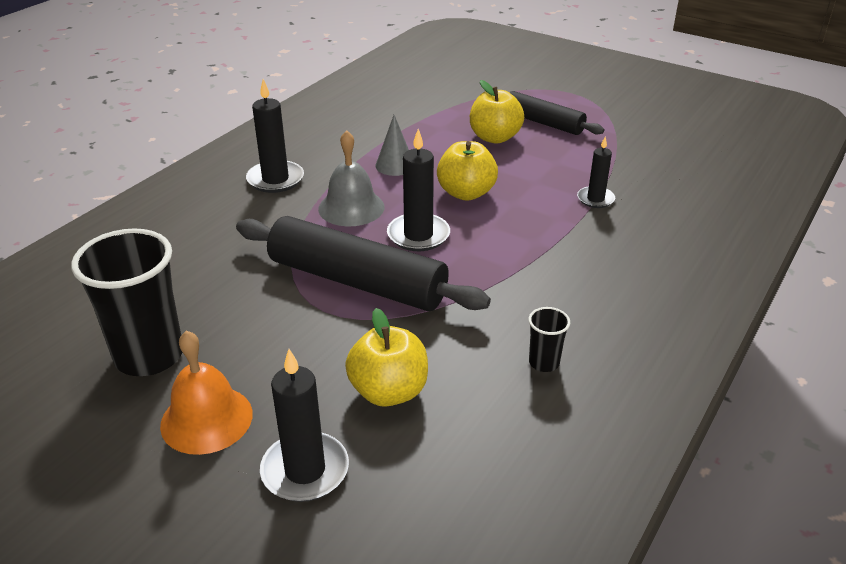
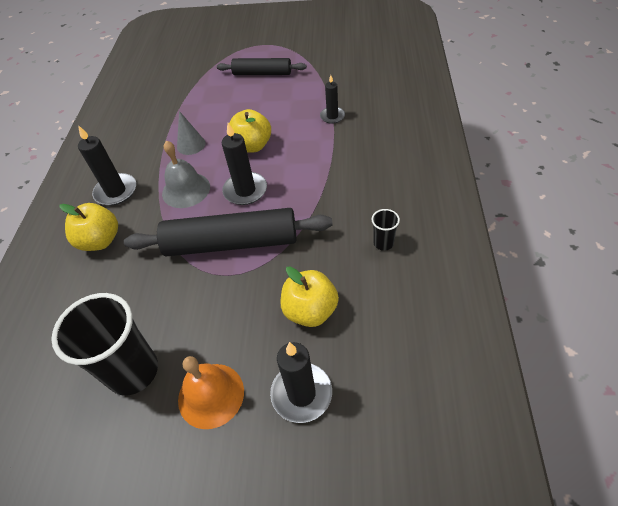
camera: 25 degrees left, 15 degrees up
(494, 137) = (240, 97): yellow apple -> yellow apple (100, 240)

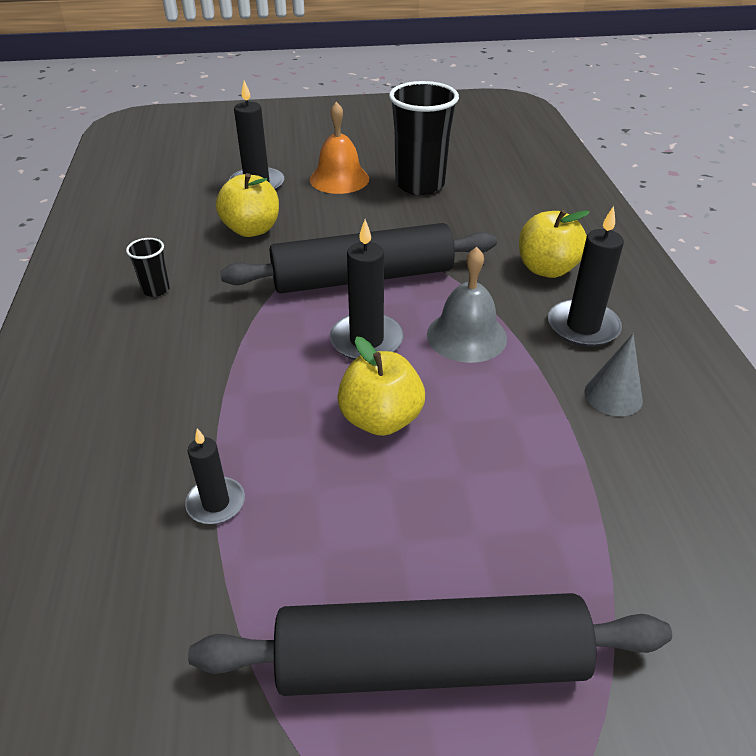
camera: 165 degrees right, 10 degrees down
(191, 145) = (508, 415): grey cone -> grey cone (613, 395)
(262, 73) = (430, 663): black rolling pin -> black rolling pin, size x1.64

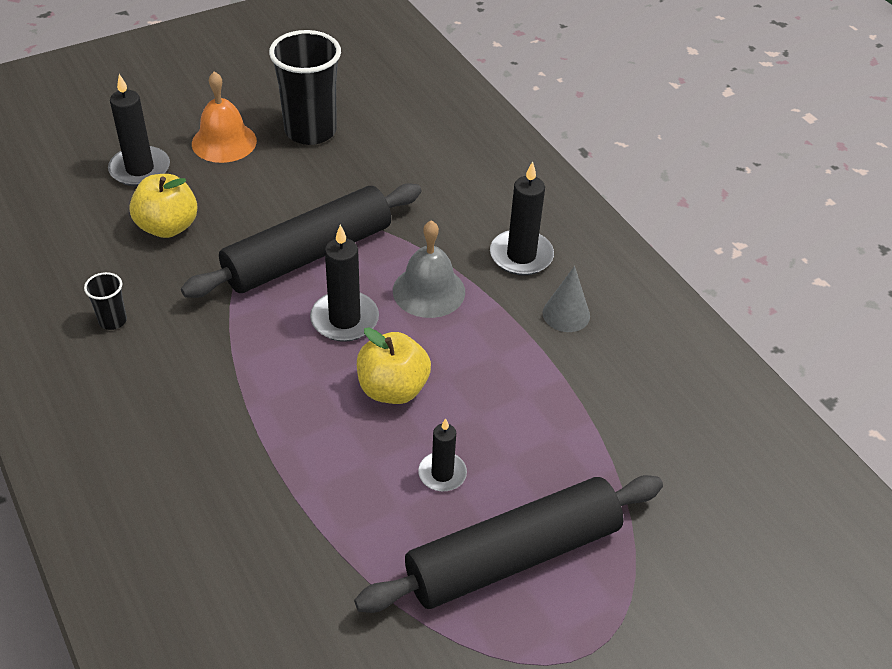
camera: 25 degrees left, 5 degrees up
(216, 503) = (297, 499): black candle -> black candle (442, 474)
(547, 269) = (470, 203): yellow apple -> none

